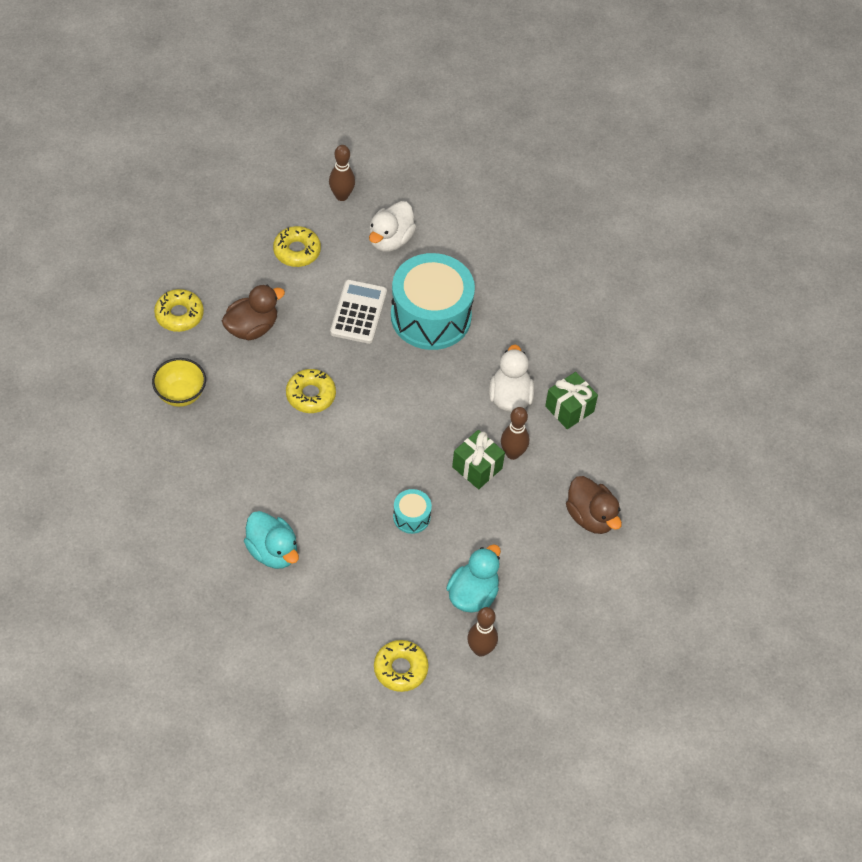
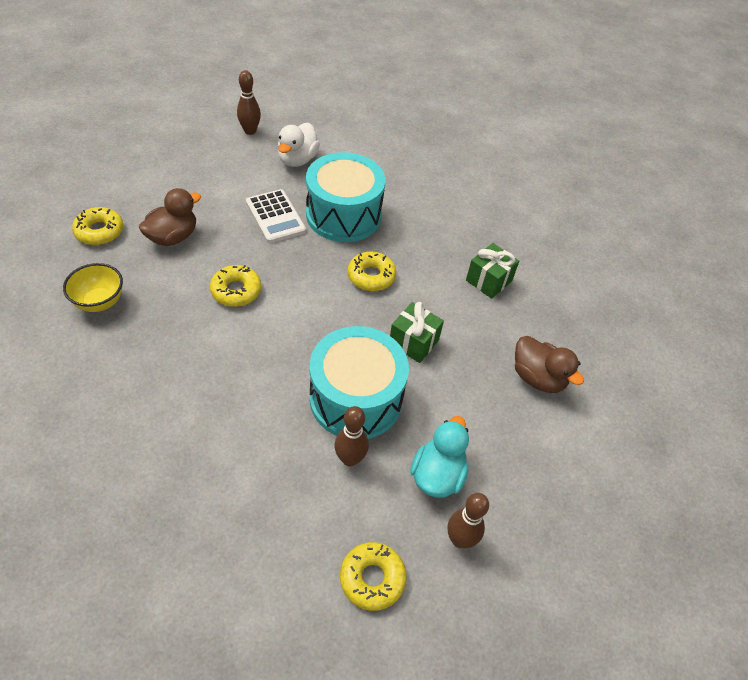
camera: 10 degrees left, 5 degrees down
(272, 551) = (206, 454): turquoise duck -> none
(297, 251) = (213, 173): yellow donut -> yellow donut (371, 276)
(358, 312) = (275, 217): white calculator -> white calculator turned 150 degrees clockwise
(411, 517) = (356, 398): turquoise drum -> turquoise drum, size x2.31
(510, 397) = (431, 275): white duck -> none
(512, 453) = (445, 325): brown bowling pin -> brown bowling pin (350, 459)

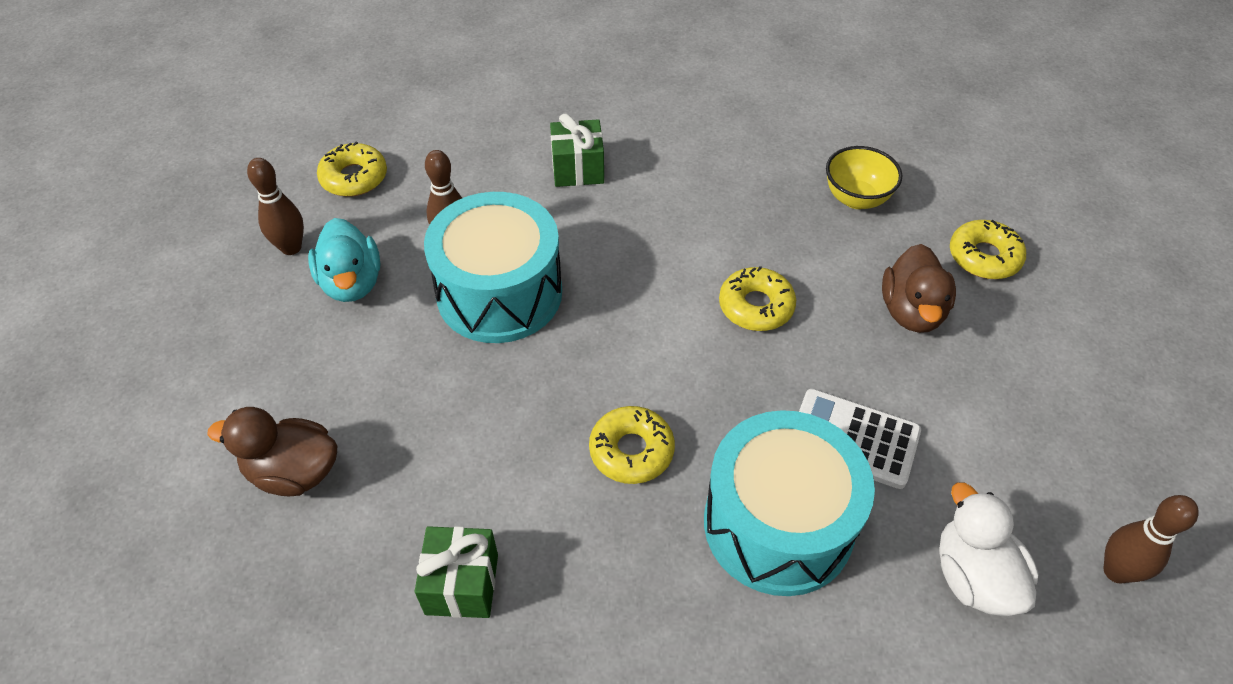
camera: 145 degrees right, 0 degrees up
(413, 342) = (492, 400): green gift -> green gift (578, 169)

